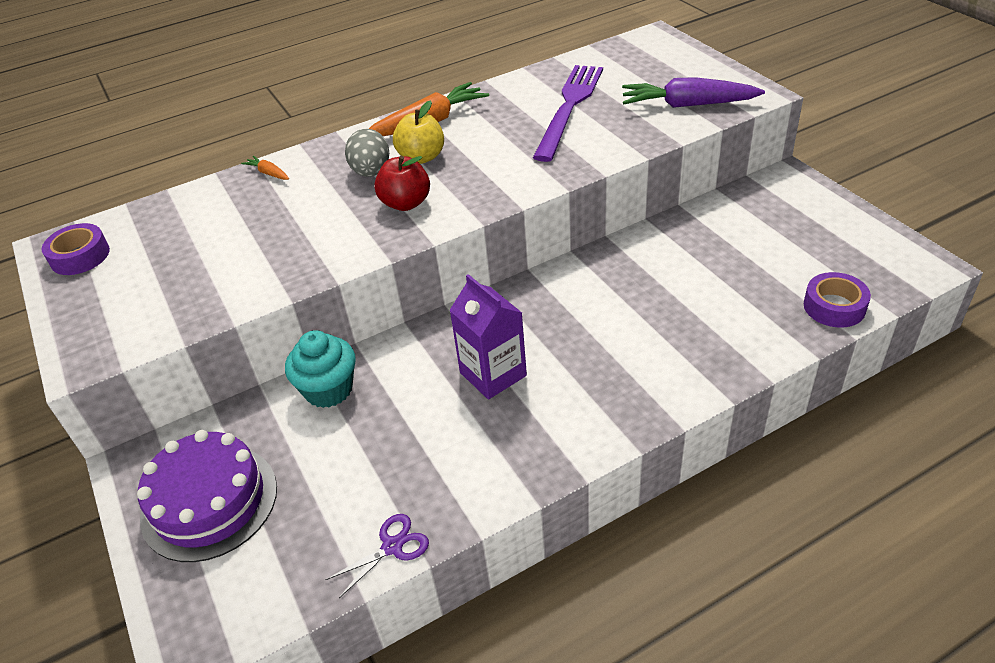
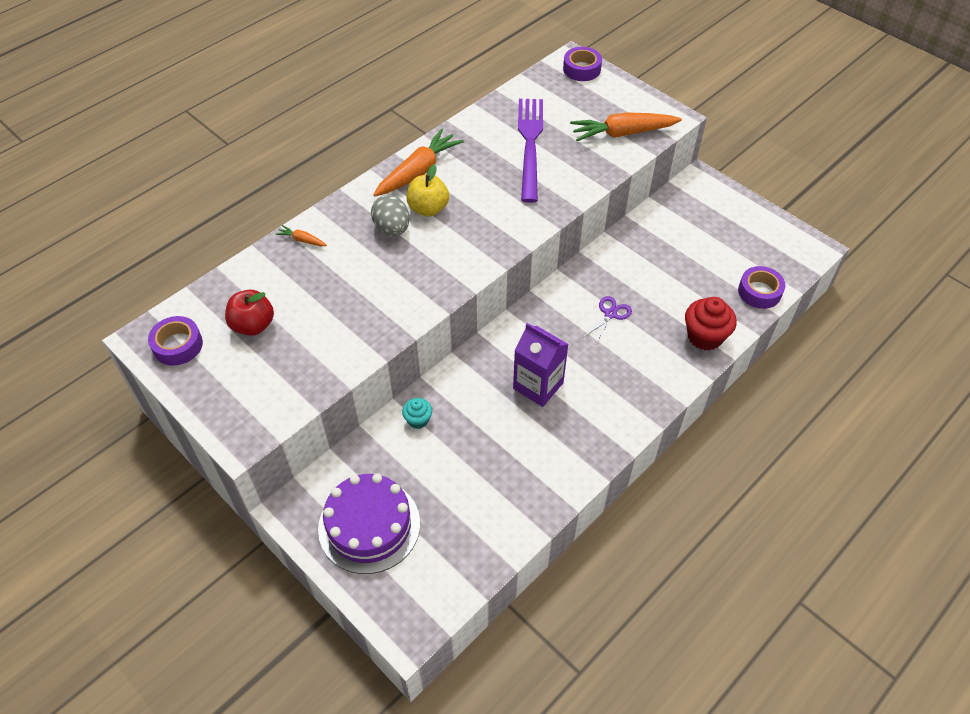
camera: 20 degrees left, 10 degrees up
(328, 389) = (418, 420): turquoise cupcake -> turquoise cupcake, size x0.56
(392, 546) = (519, 530): purple scissors -> purple scissors (610, 314)
(406, 203) = (435, 257): red apple -> red apple (253, 325)
(662, 44) = (581, 69): none -> purple tape
(687, 105) = (622, 133): purple carrot -> orange carrot
(739, 349) = (705, 336): none -> red cupcake

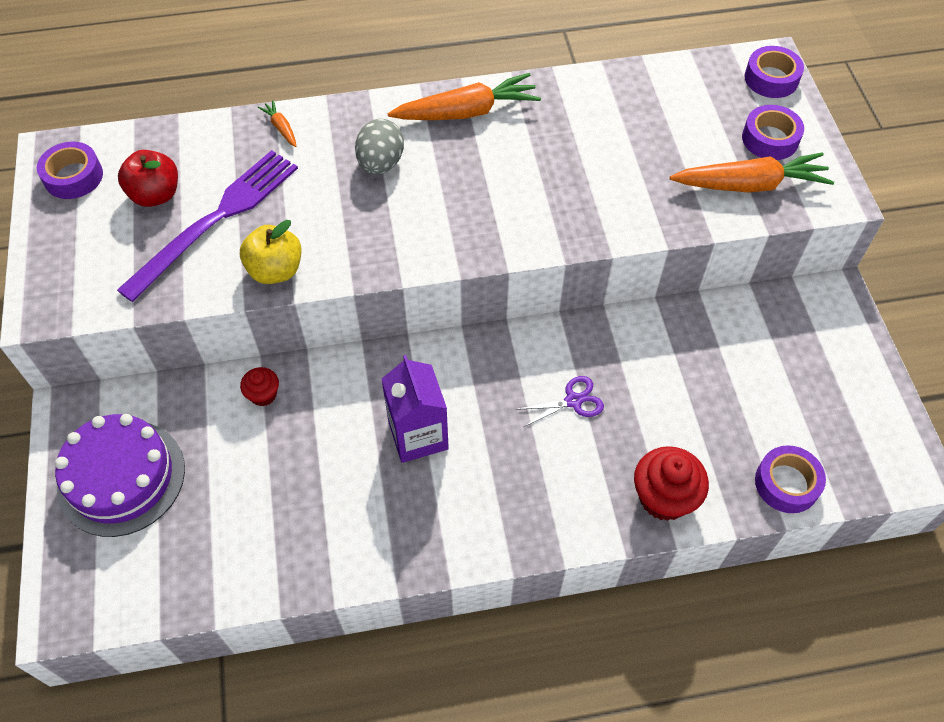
camera: 35 degrees right, 5 degrees up
(418, 420) = (263, 395): turquoise cupcake -> red cupcake
(428, 209) = (439, 161): yellow apple -> yellow apple (275, 270)
(530, 144) = (622, 142): purple fork -> purple fork (216, 220)
(611, 103) = (770, 139): none -> purple tape
(622, 133) = (750, 185): orange carrot -> orange carrot turned 150 degrees clockwise

